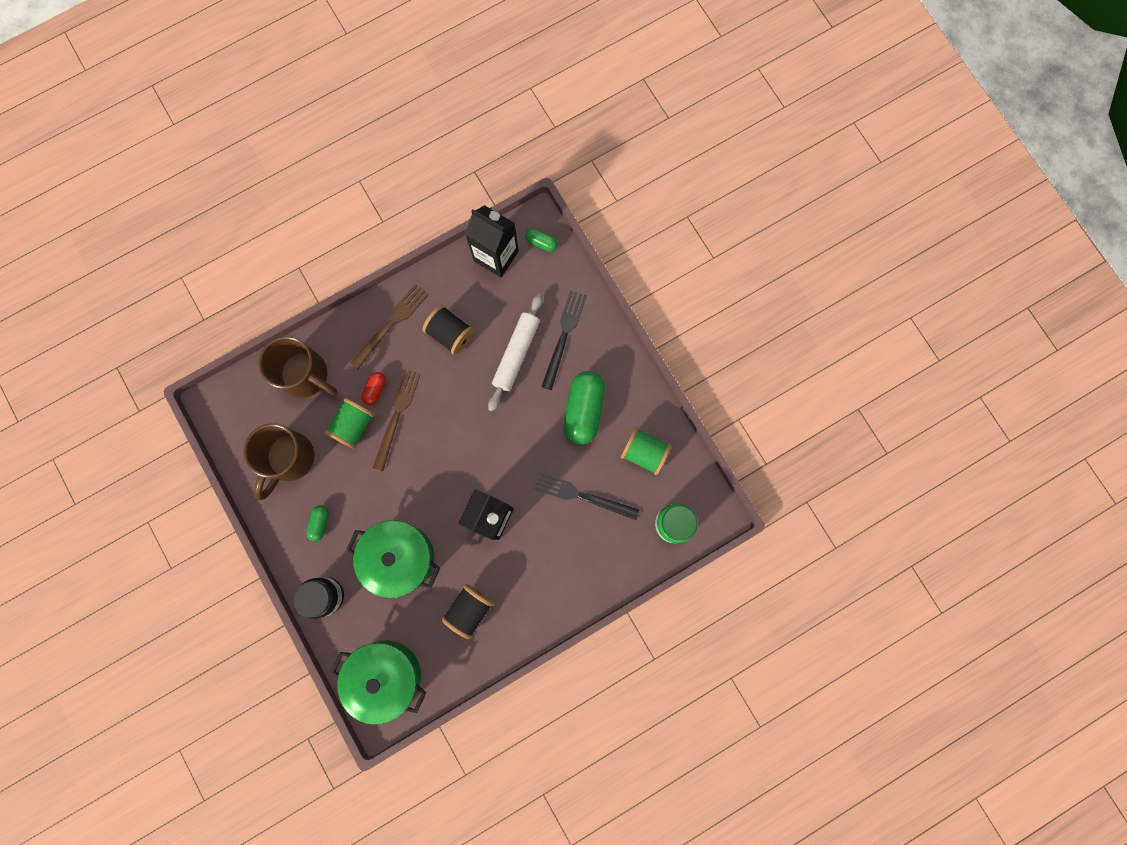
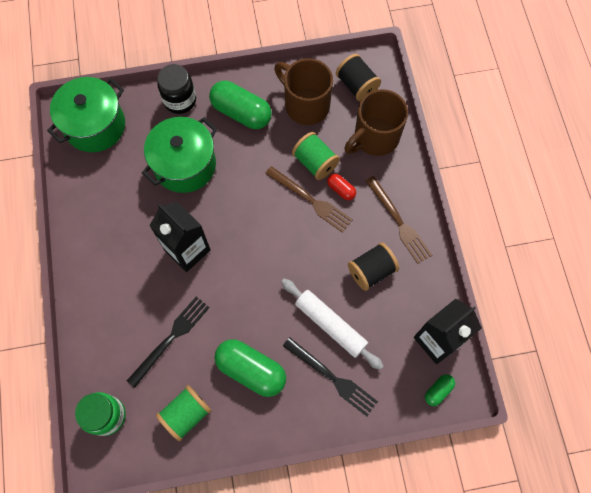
camera: 110 degrees right, 10 degrees down
(320, 523) = (241, 112): green capsule -> green capsule, size x2.09
(469, 610) = (116, 206): black spool -> black spool (356, 85)

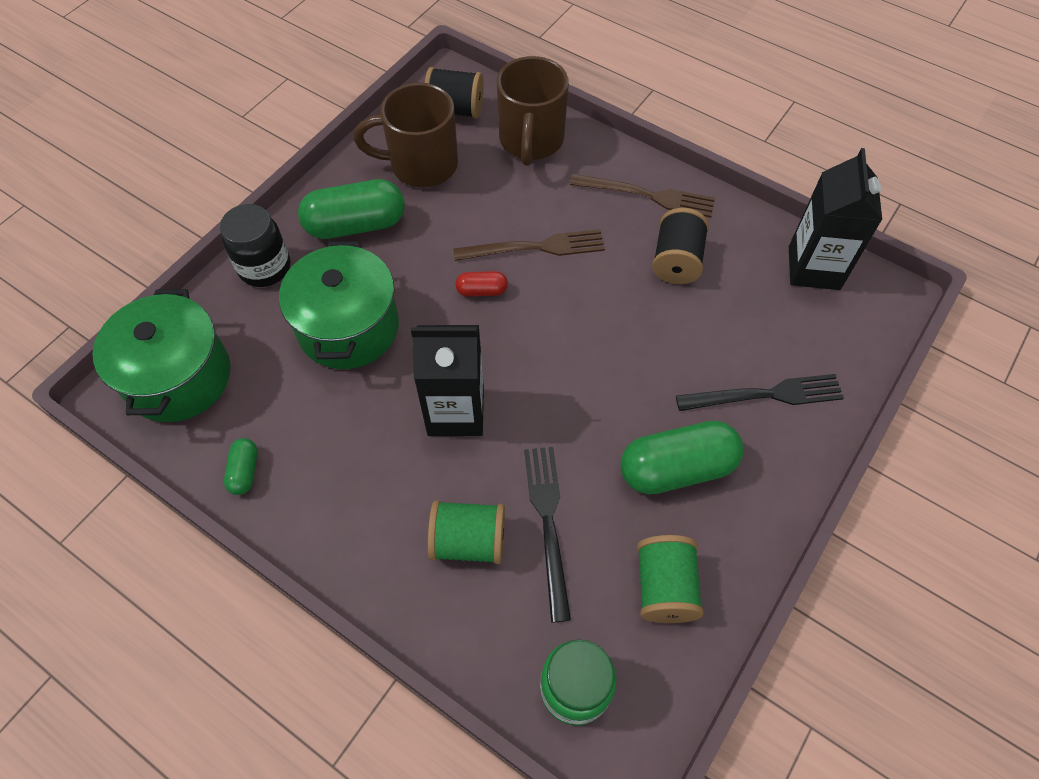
camera: 45 degrees left, 10 degrees down
(315, 162) = (497, 209): green spool -> green spool (469, 541)
(330, 325) = (701, 346): white rolling pin -> none
(341, 190) = (554, 213): red capsule -> red capsule (482, 291)
(438, 391) = (872, 312): green capsule -> green capsule (244, 471)

